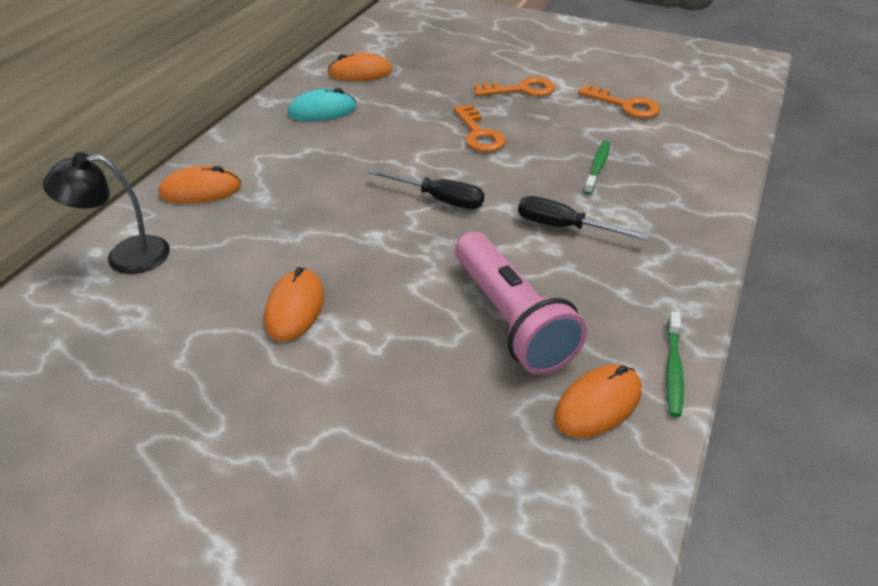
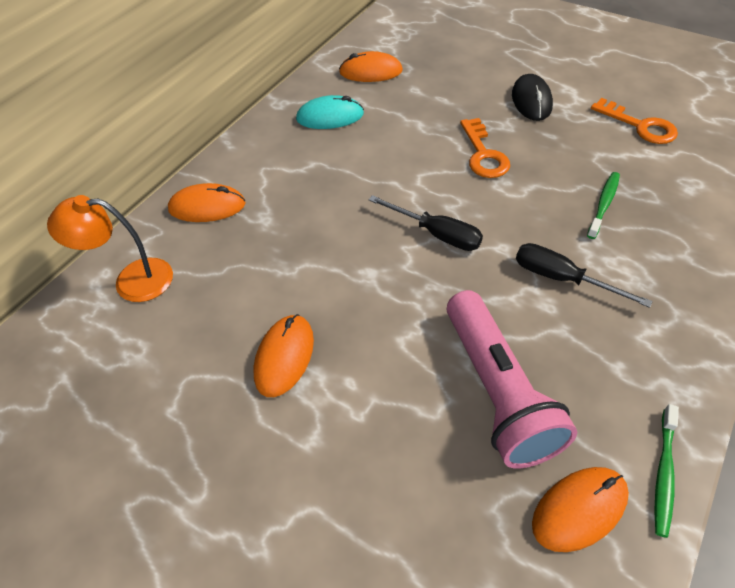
camera: 10 degrees right, 10 degrees up
(125, 256) = (132, 280): black lamp -> orange lamp
(521, 90) = (531, 100): orange key -> black mouse

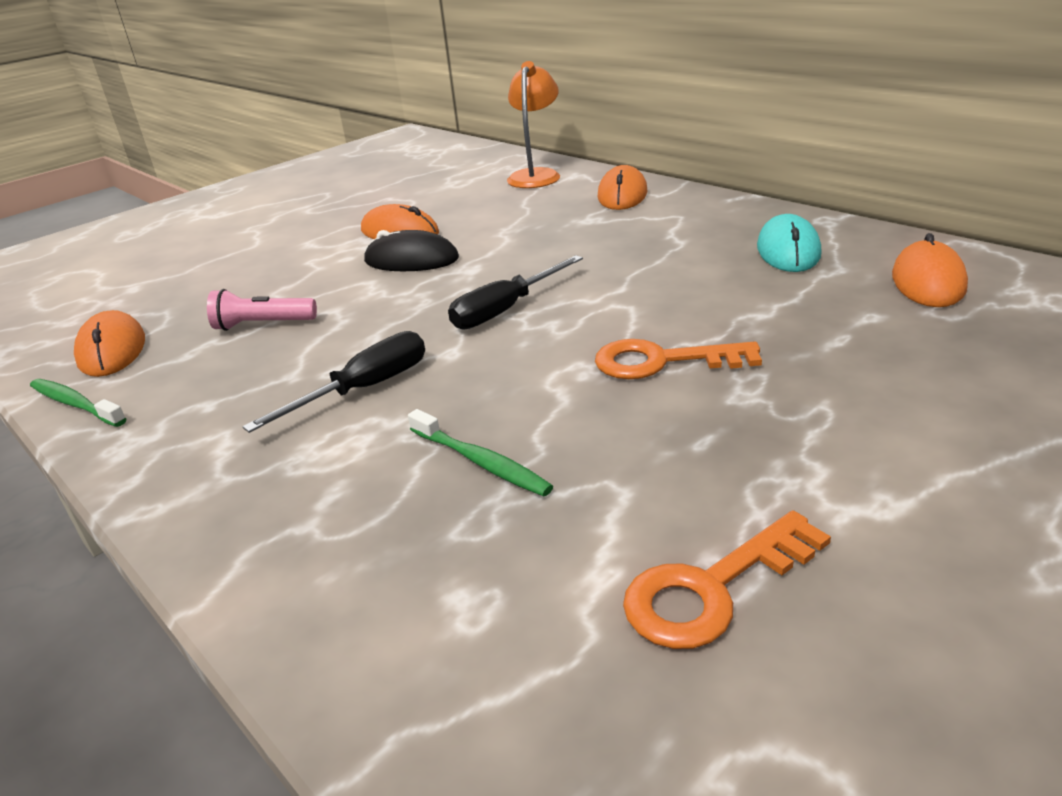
camera: 105 degrees right, 20 degrees down
(497, 390) = (263, 325): pink flashlight -> pink flashlight, size x0.49
(531, 100) = (833, 439): black mouse -> black mouse (411, 260)

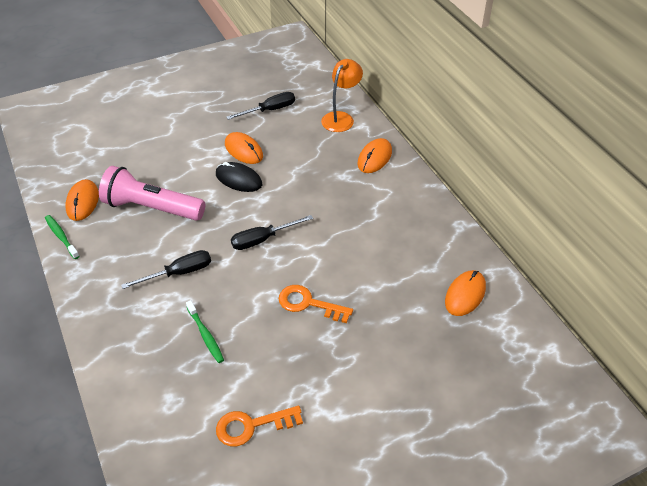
camera: 15 degrees right, 15 degrees up
(263, 325) = (152, 208): pink flashlight -> pink flashlight, size x2.03
(417, 191) = (270, 110): none -> black screwdriver
(788, 250) = (421, 244): turquoise mouse -> none

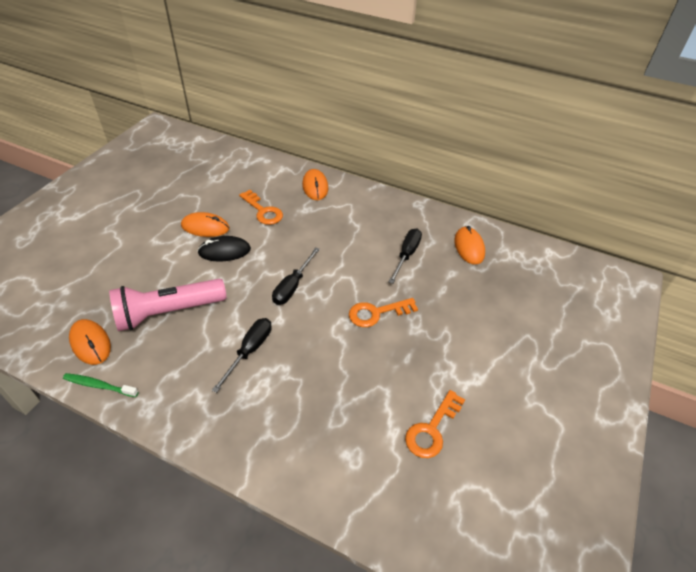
camera: 40 degrees left, 0 degrees up
(205, 335) = (324, 385): green toothbrush -> none
(270, 110) = (196, 187): black screwdriver -> black screwdriver (406, 255)
(304, 159) = (263, 211): none -> orange key
(341, 118) = (260, 169): orange lamp -> none

